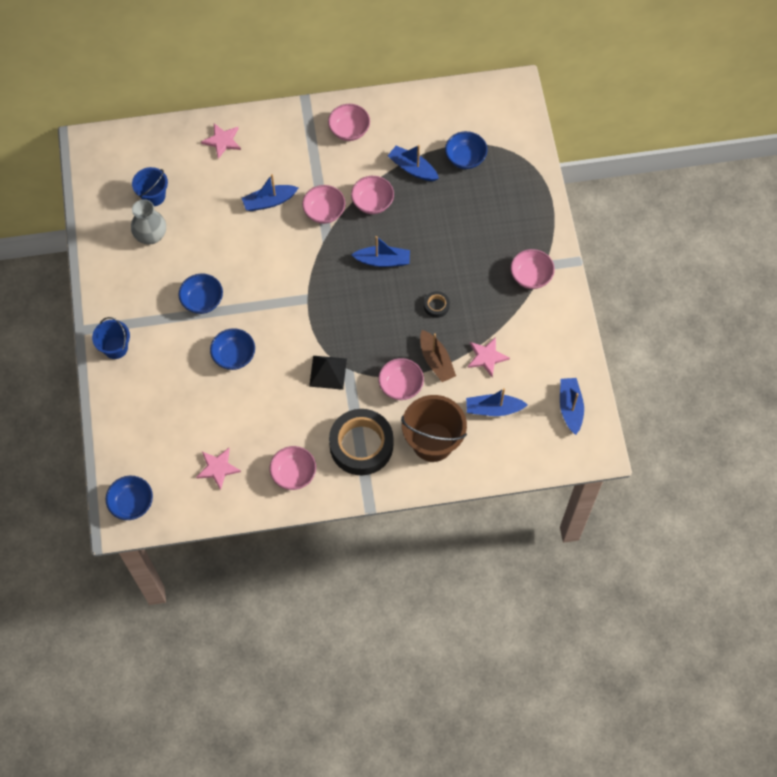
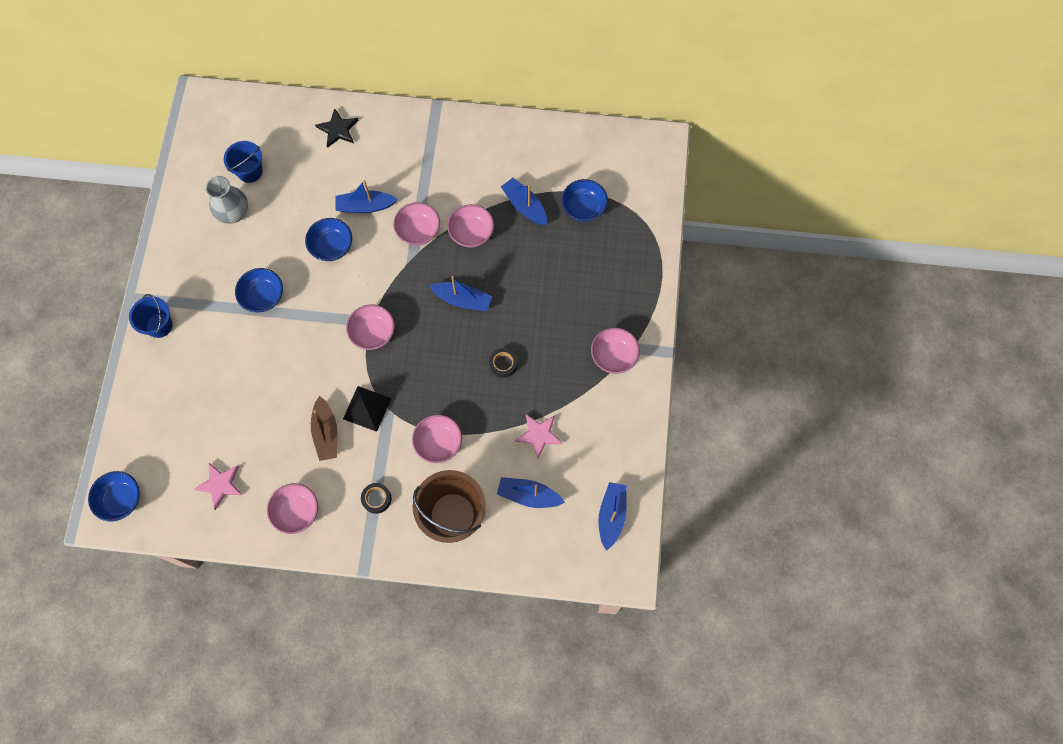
camera: 15 degrees right, 5 degrees up
(222, 141) = (338, 129): pink star -> black star
(234, 355) = (276, 365): blue bowl -> blue bowl (331, 246)
(349, 130) = (471, 148): pink bowl -> pink bowl (373, 333)
(361, 445) = (376, 499): black tape -> black tape, size x0.42
(436, 361) = (484, 425): brown boat -> brown boat (326, 433)

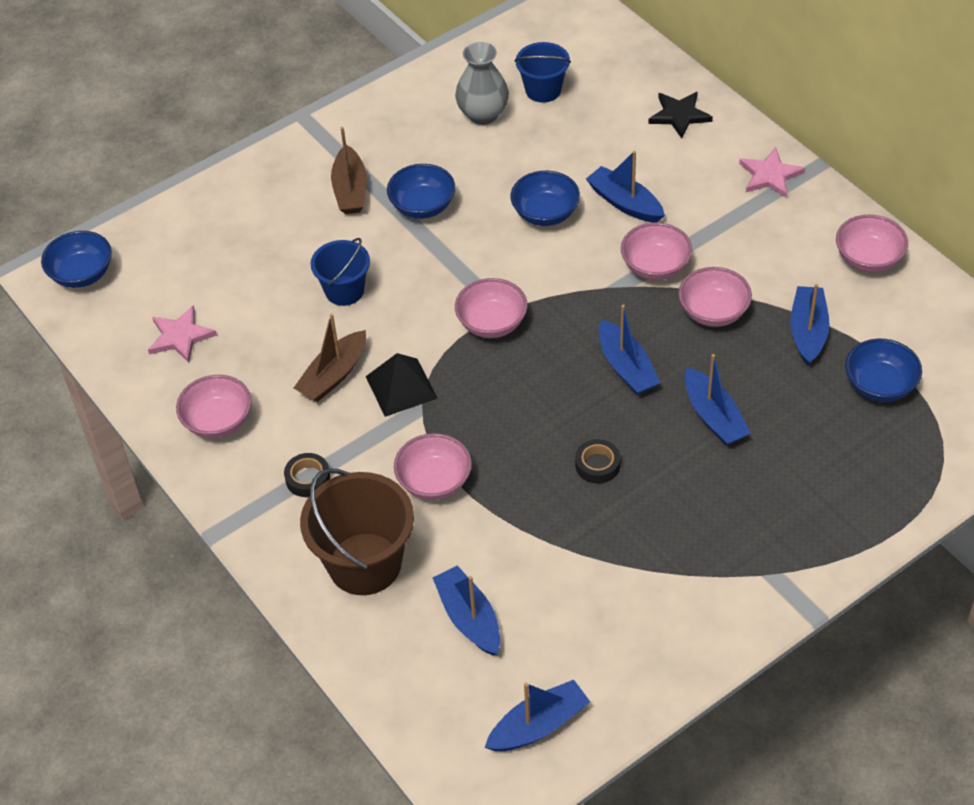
camera: 50 degrees right, 20 degrees down
(159, 325) = (296, 157): blue bucket -> blue bucket (344, 291)
(213, 320) = (350, 190): none -> brown boat
(528, 290) = (713, 416): none -> blue boat
(539, 435) = (553, 568): pink star -> pink star (770, 175)
(613, 356) = (738, 563): pink bowl -> pink bowl (868, 259)

